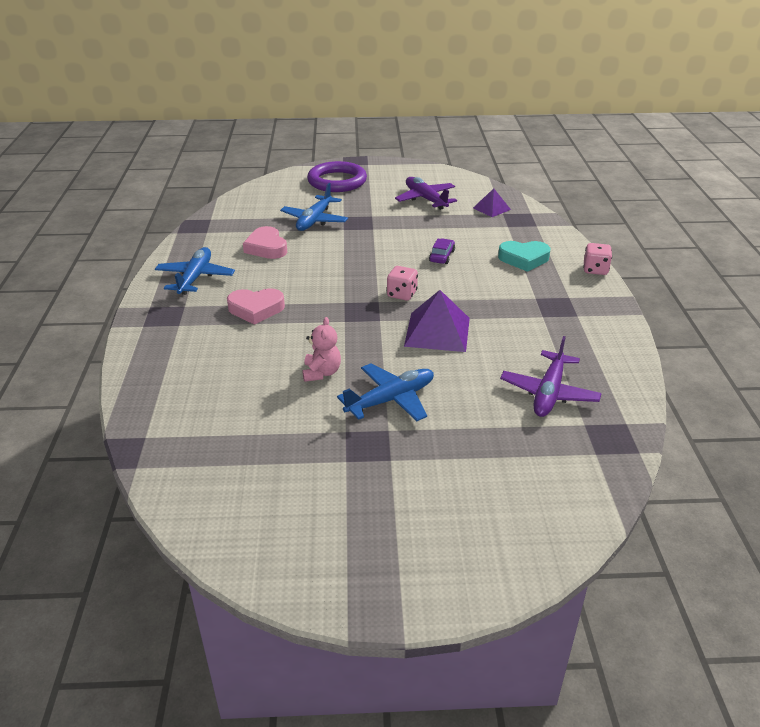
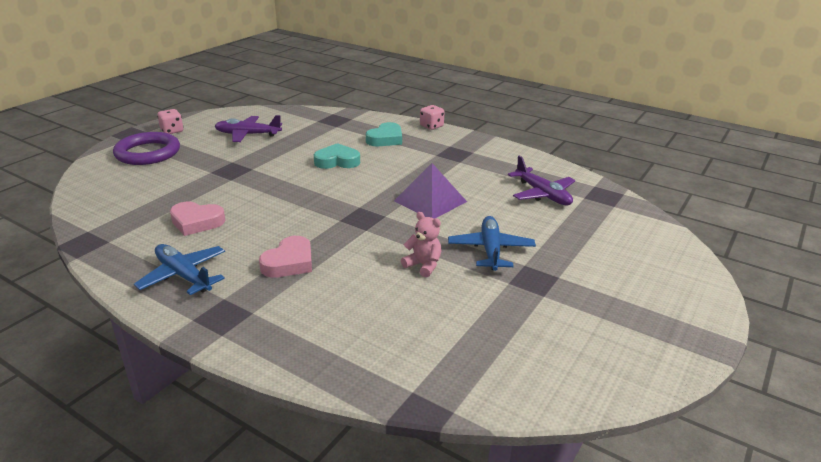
camera: 55 degrees left, 5 degrees down
(314, 220) = (193, 185): blue plane -> none
(402, 294) = (364, 194): pink dice -> pink dice (172, 131)
(442, 256) = (337, 161): purple car -> turquoise heart
(491, 208) = (304, 121): purple pyramid -> none

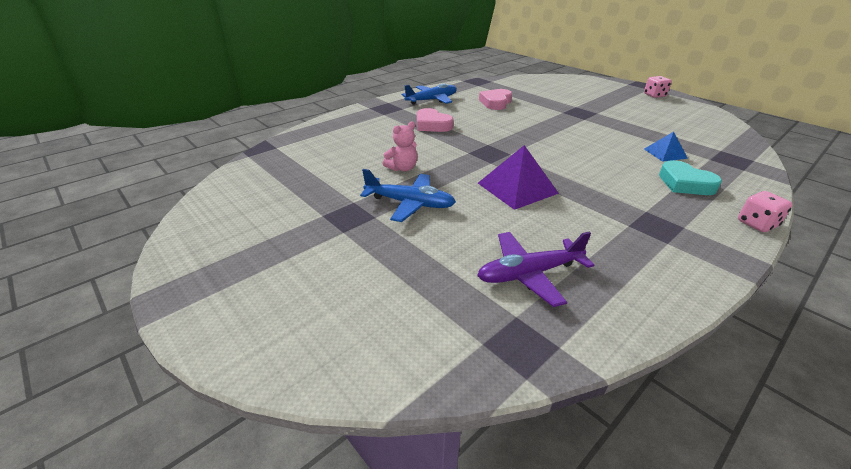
camera: 105 degrees right, 5 degrees up
(148, 153) = (606, 90): purple ring -> none
(247, 135) = (660, 119): purple plane -> none
(332, 140) = (665, 153): none -> blue pyramid
(337, 161) = (609, 152): turquoise heart -> none

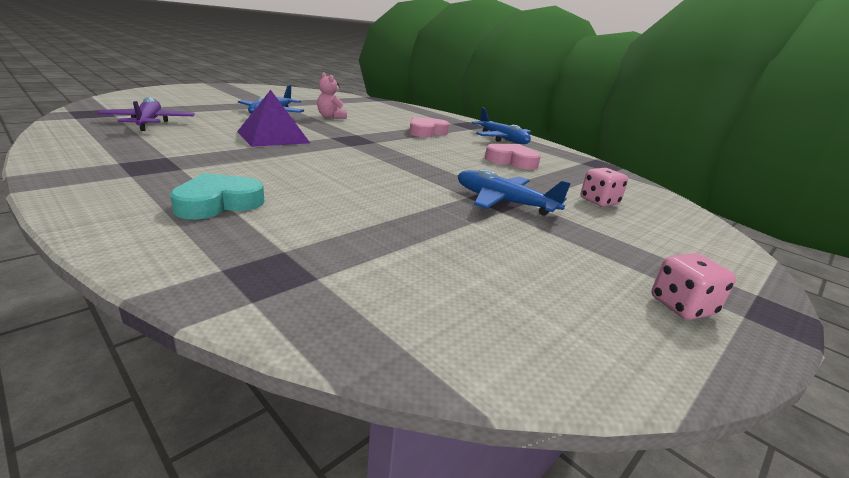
camera: 85 degrees right, 10 degrees down
(583, 111) = (503, 202): none -> blue plane
(665, 153) = (321, 218): blue pyramid -> none
(756, 224) = (76, 212): pink dice -> pink dice (599, 201)

